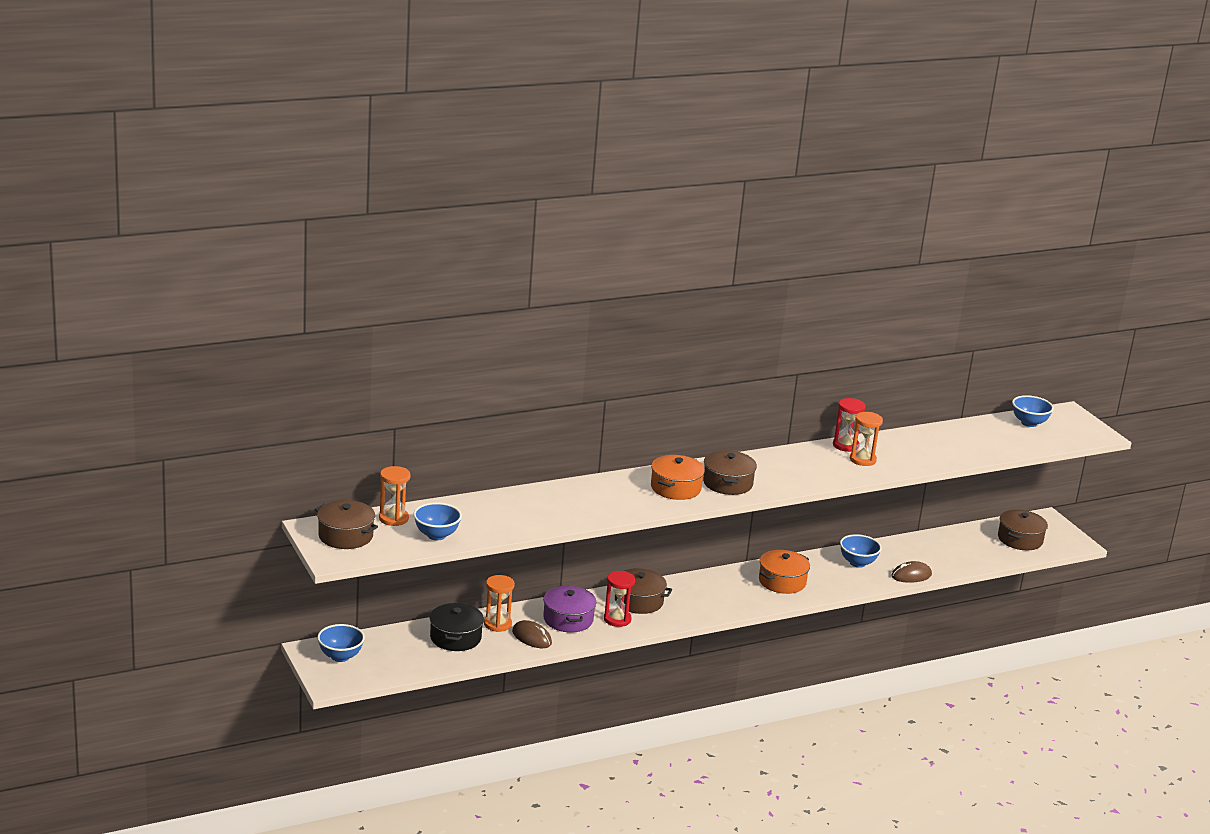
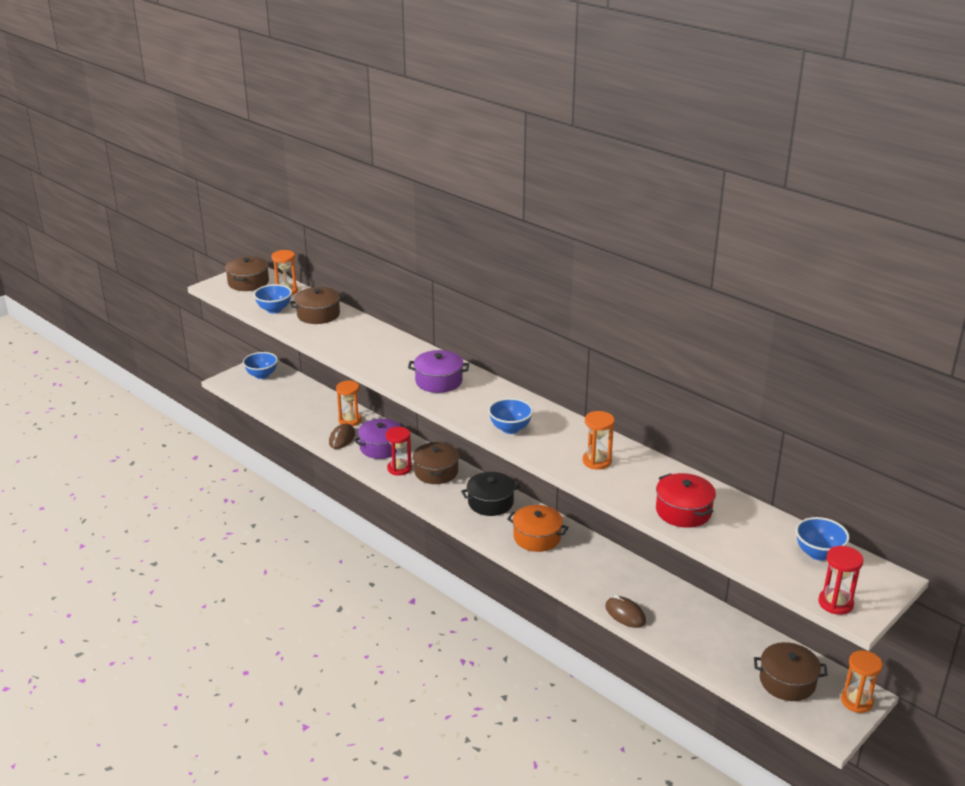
camera: 70 degrees right, 5 degrees up
(455, 637) = (318, 409): black pot -> black pot (490, 502)
(676, 488) = (439, 381): orange pot -> purple pot
(727, 483) = (472, 402): brown pot -> brown pot (318, 314)
(845, 445) = (617, 447): red hourglass -> red hourglass (835, 603)
(857, 563) = (616, 575): blue bowl -> blue bowl (510, 429)
(952, 450) = (683, 511): none -> red pot
(1051, 522) = (856, 701): none -> orange hourglass

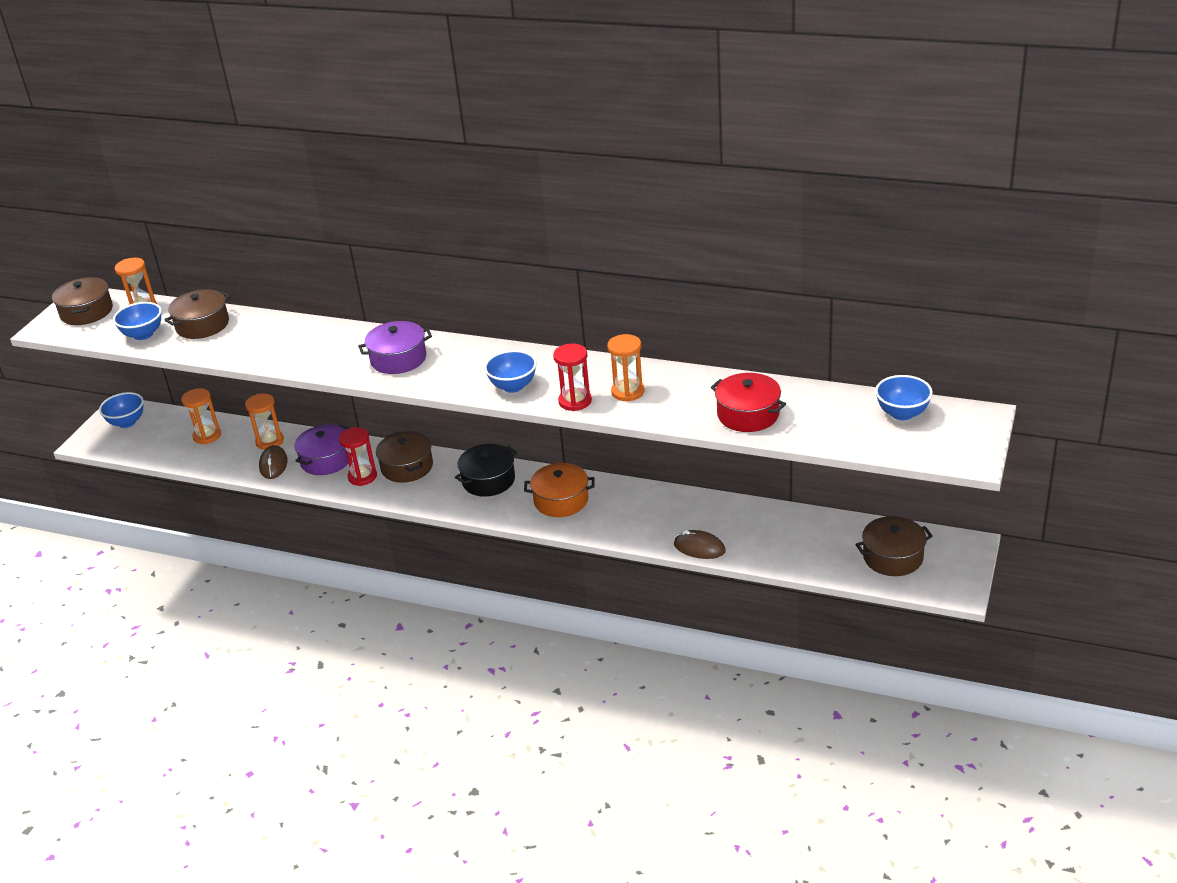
camera: 20 degrees left, 5 degrees up
(835, 603) = (947, 456): red hourglass -> red hourglass (575, 401)
(856, 701) = (966, 552): orange hourglass -> orange hourglass (207, 436)

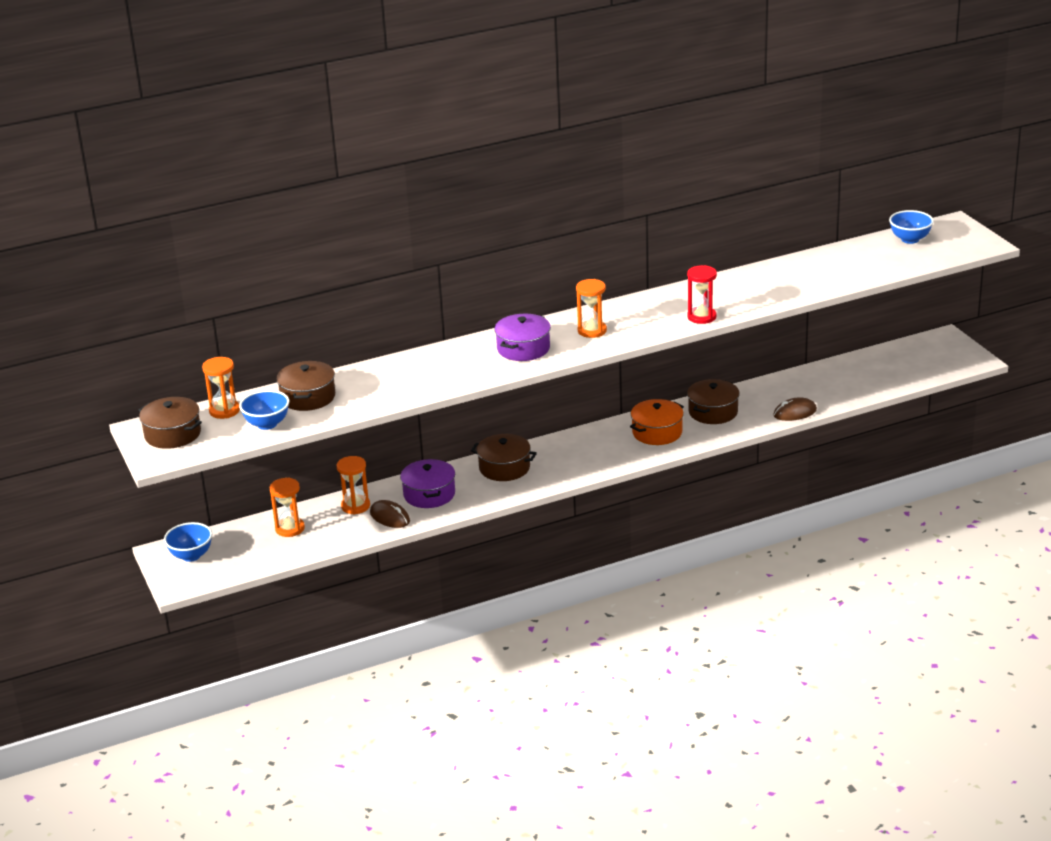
camera: 45 degrees left, 5 degrees down
(362, 476) = (480, 489): red hourglass -> none
(488, 480) = (583, 446): black pot -> none
(513, 386) = (642, 327): blue bowl -> none
(628, 392) = (726, 298): orange hourglass -> orange hourglass (592, 331)
(748, 414) = (824, 277): red pot -> none
(893, 557) = (914, 362): brown pot -> brown pot (713, 412)

